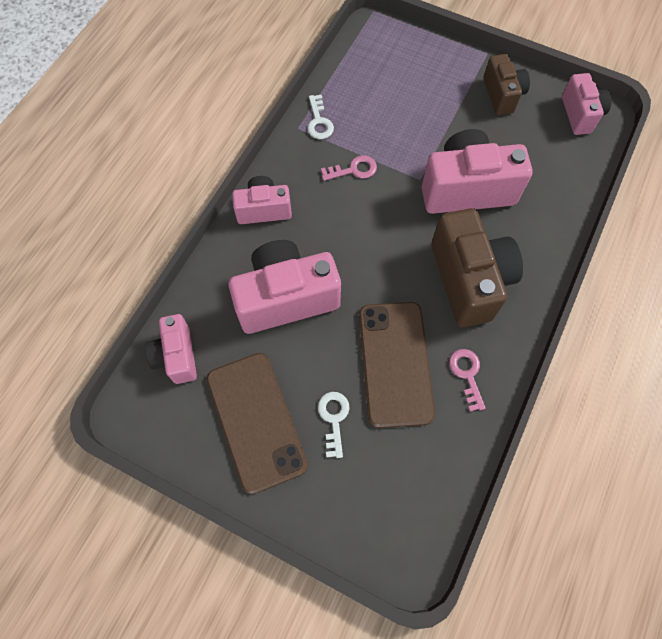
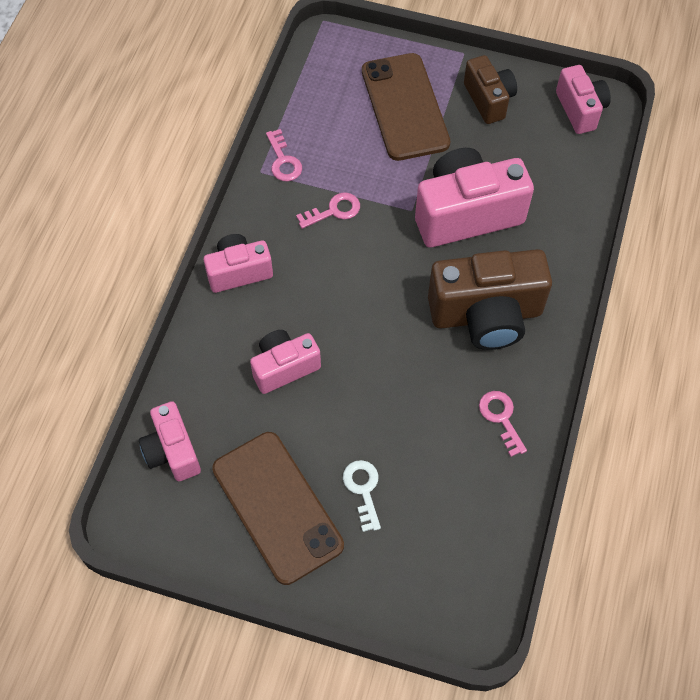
camera: 10 degrees left, 5 degrees down
(286, 298) = (284, 367): pink camera -> pink camera, size x0.58
(319, 122) = (283, 161): white key -> pink key
(395, 363) = (420, 419): brown phone -> brown phone (404, 107)
(469, 280) = (486, 315): brown camera -> brown camera turned 105 degrees clockwise

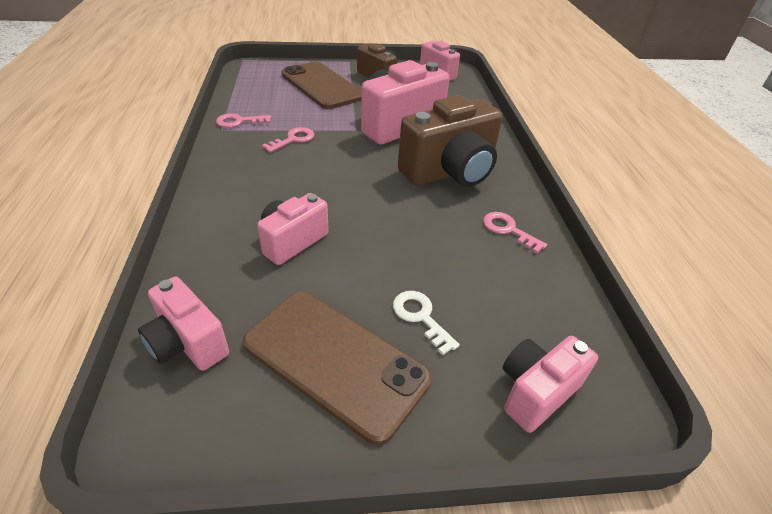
camera: 25 degrees left, 20 degrees down
(239, 272) = (221, 187): pink camera -> pink camera (536, 392)
(283, 161) = (239, 121): pink key -> pink key turned 120 degrees clockwise

